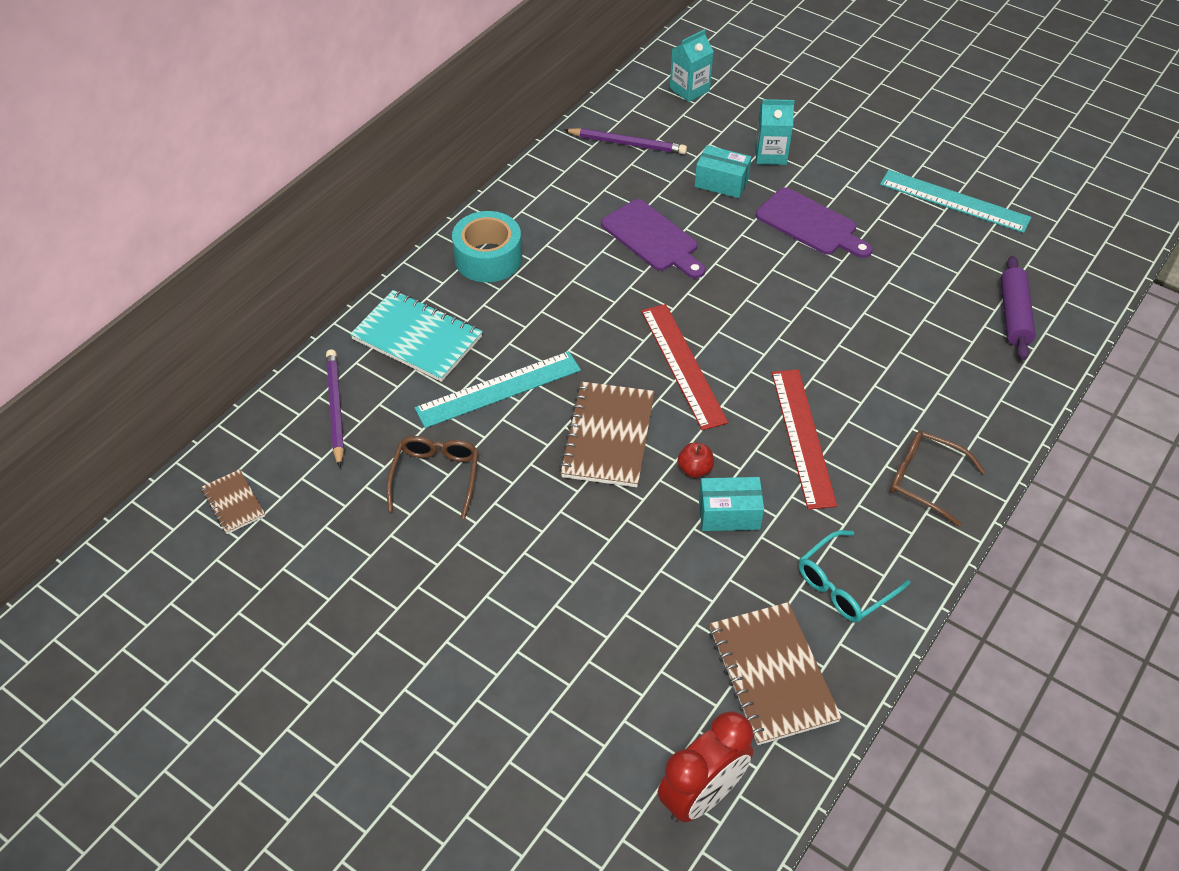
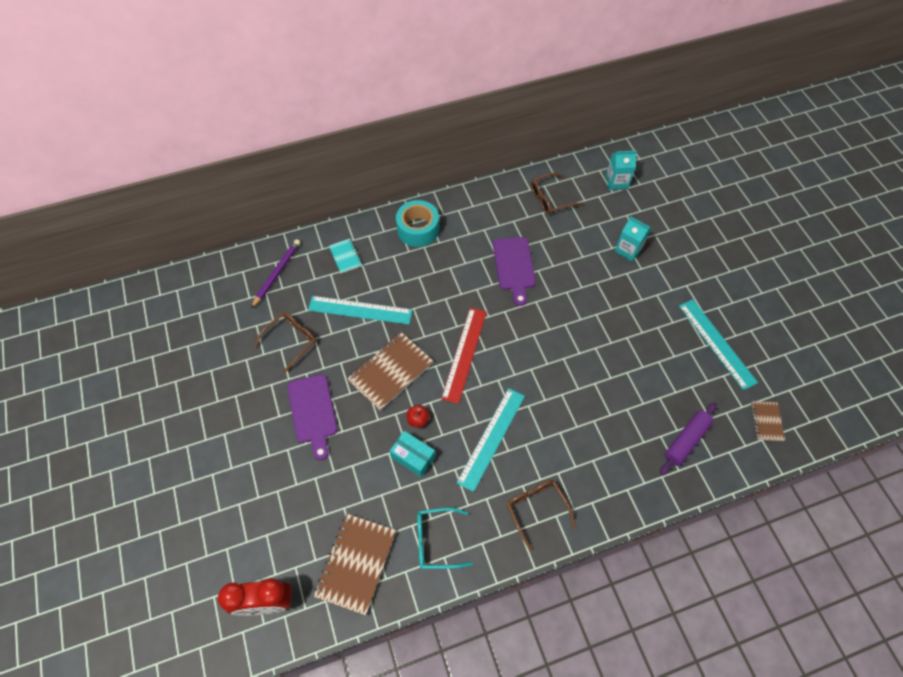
camera: 35 degrees right, 10 degrees up
(233, 503) = (194, 297): brown notebook -> brown notebook (766, 421)
(417, 338) = (345, 256): turquoise notebook -> turquoise notebook, size x0.53
(627, 144) = (550, 198): purple pencil -> brown glasses
(721, 183) = (583, 252): turquoise box -> none
(802, 437) = (491, 438): red ruler -> turquoise ruler
(810, 224) = (612, 308): purple cutting board -> purple cutting board (313, 412)

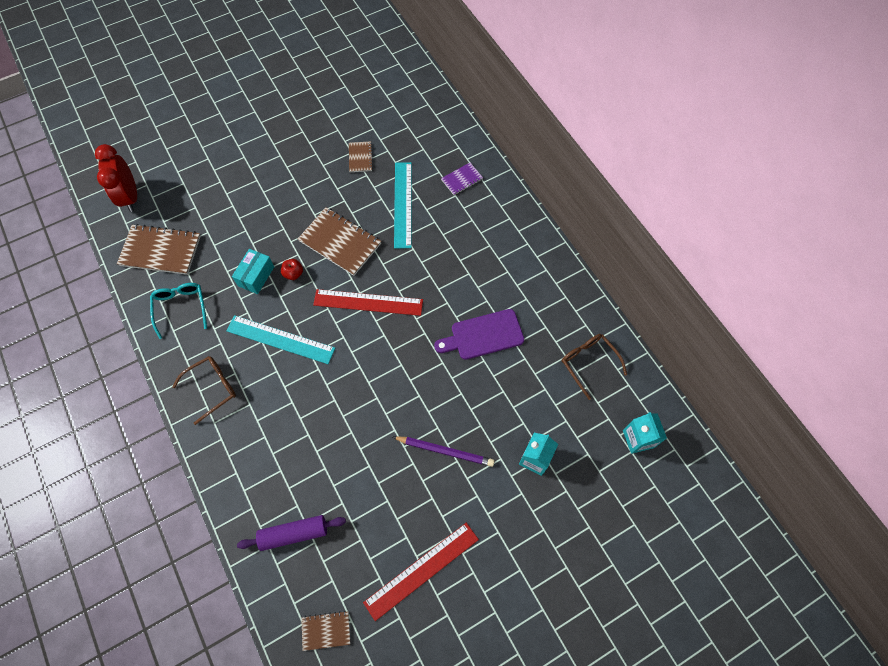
camera: 80 degrees right, 5 degrees up
(277, 273) = (430, 130): purple pencil -> purple pencil (445, 451)
(290, 341) = (360, 157): brown glasses -> brown notebook
(313, 412) = (292, 190): purple cutting board -> none
(345, 256) = (462, 179): turquoise notebook -> purple notebook
(418, 229) = (510, 236): turquoise tape -> none
(686, 441) = (294, 533): purple rolling pin -> purple rolling pin turned 45 degrees counterclockwise
(716, 343) = (421, 570): turquoise ruler -> red ruler

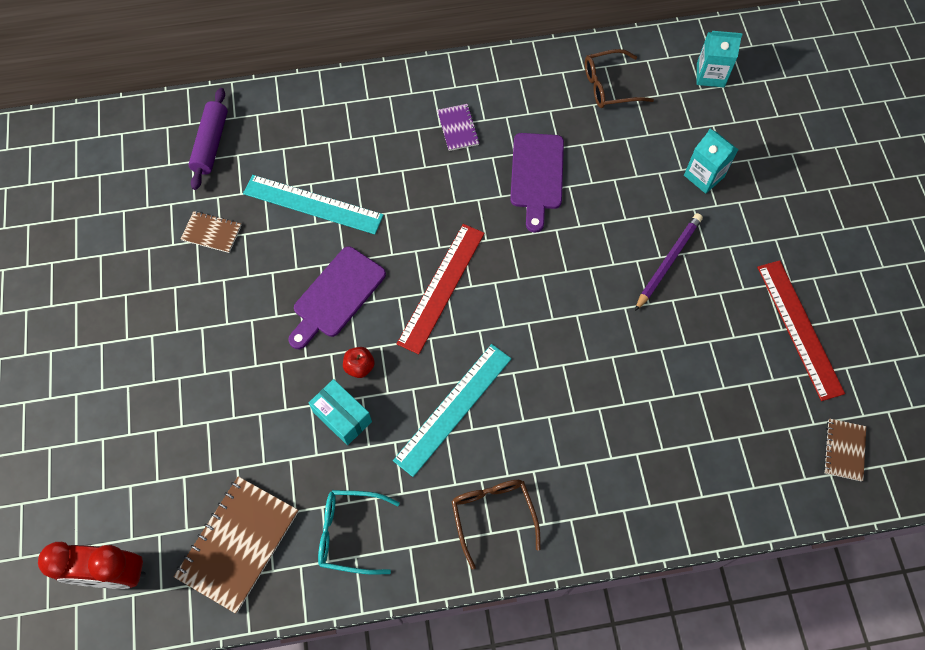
camera: 70 degrees left, 0 degrees up
(294, 533) = (722, 458): purple rolling pin -> purple rolling pin (211, 144)
(340, 242) = (336, 296): brown notebook -> purple cutting board
(462, 179) = (308, 127): purple notebook -> purple notebook (458, 128)

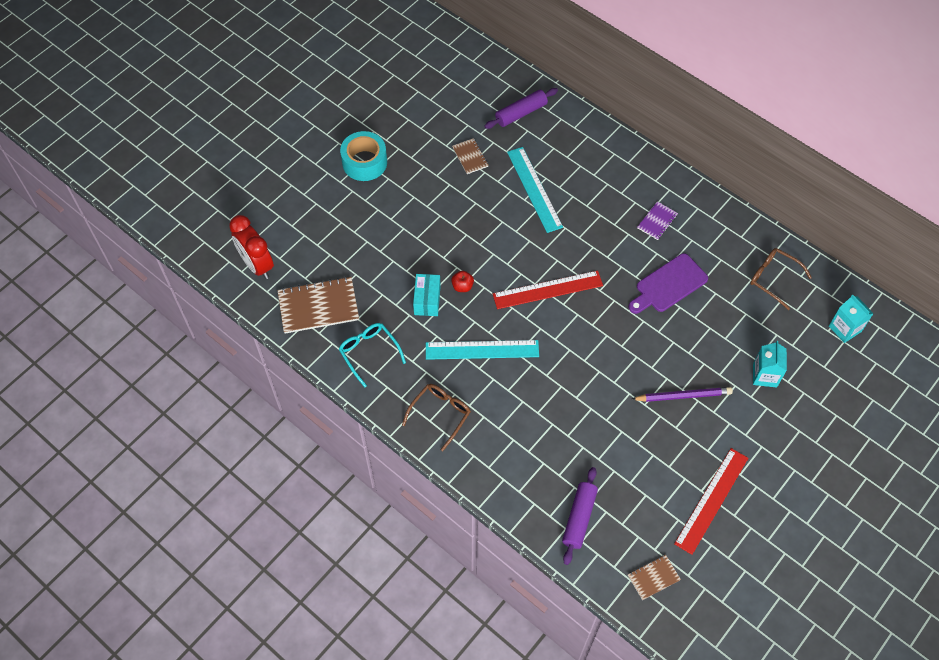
camera: 50 degrees right, 5 degrees down
(105, 343) = (364, 162): none -> turquoise tape
(336, 296) = (492, 243): purple cutting board -> none
(726, 469) = (579, 518): none -> purple rolling pin

